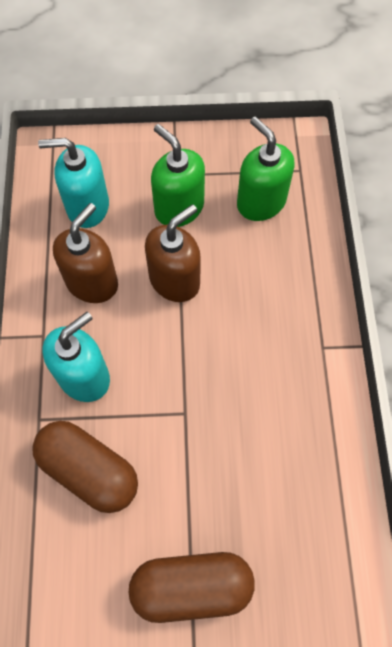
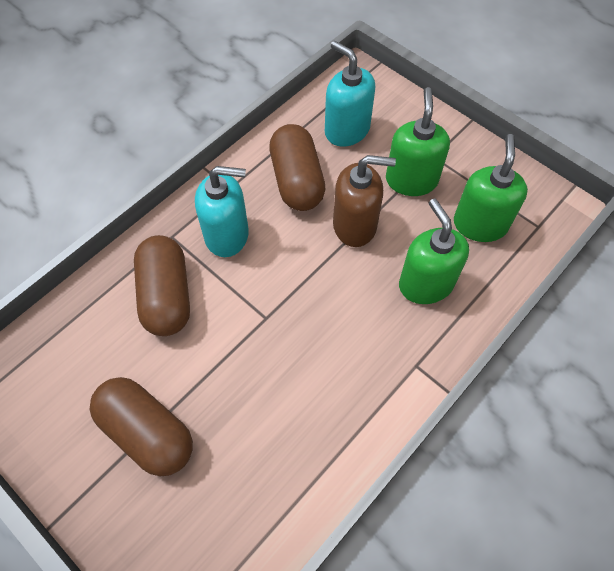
camera: 45 degrees right, 5 degrees down
(92, 282) = (297, 180): brown soap dispenser -> brown capsule
(269, 281) = (425, 284): none -> green soap dispenser

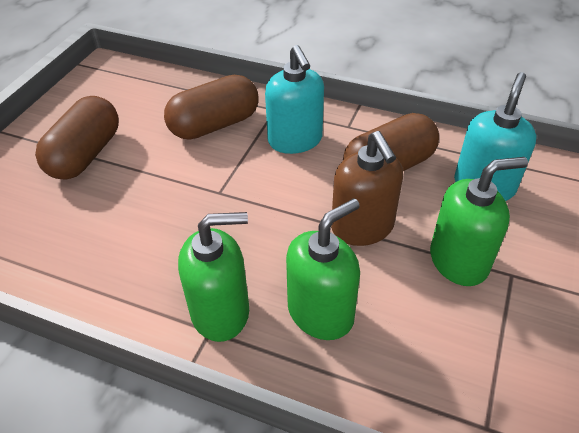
camera: 70 degrees right, 15 degrees down
(480, 224) = (441, 350): green soap dispenser -> green soap dispenser (221, 312)

